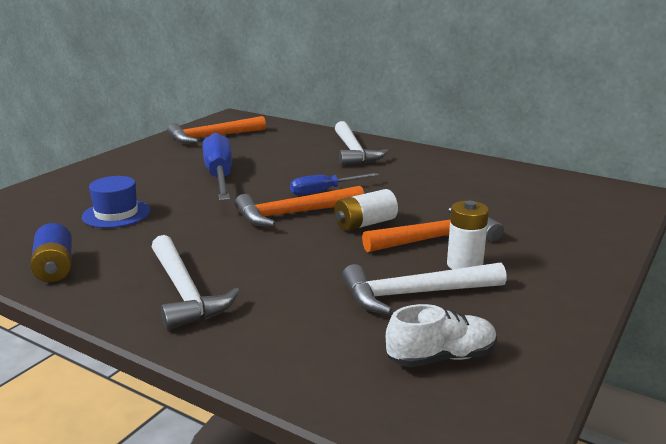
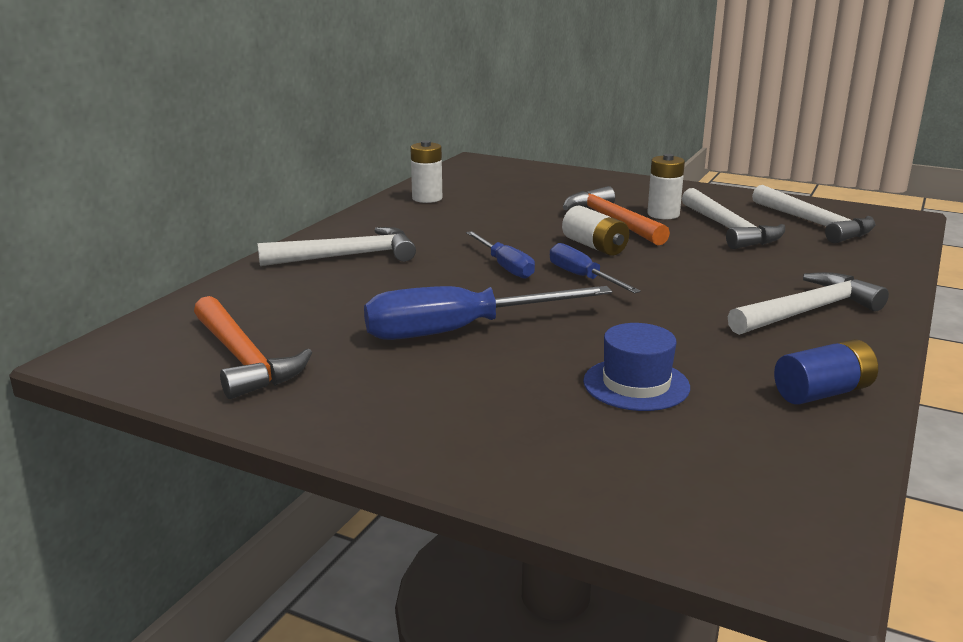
camera: 95 degrees left, 0 degrees up
(294, 214) = (582, 277): orange hammer -> blue screwdriver
(441, 357) = (814, 224): white shoe -> white hammer
(492, 172) = (427, 198): none -> white battery

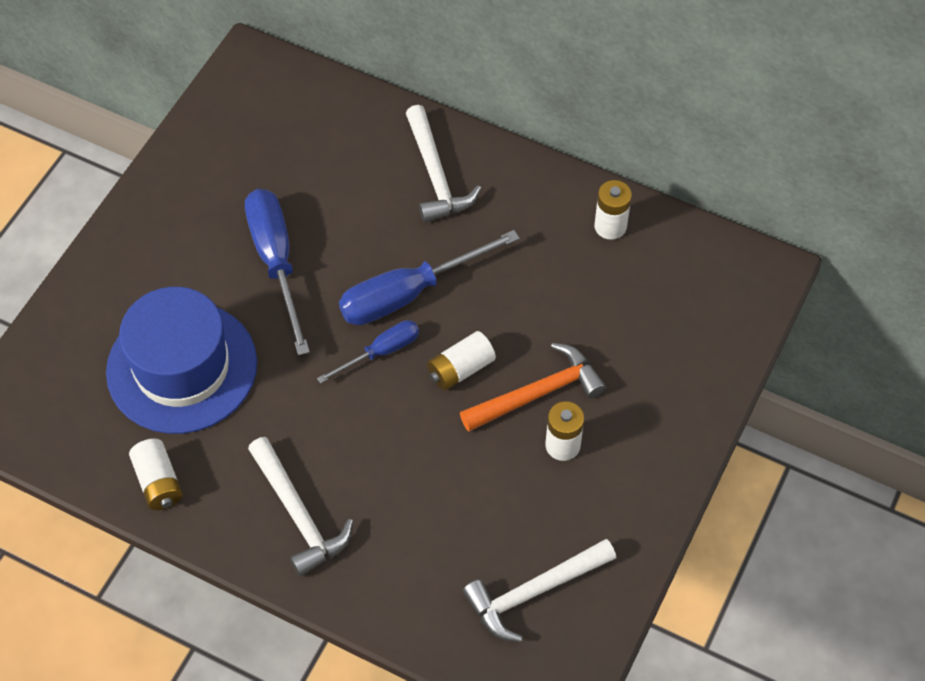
camera: 90 degrees right, 35 degrees up
(243, 359) = (240, 138): orange hammer -> none
(505, 266) = (408, 293): blue screwdriver -> blue screwdriver, size x1.75
(636, 384) = (182, 367): blue hat -> blue hat, size x2.03
(729, 229) = (514, 500): white hammer -> none
(822, 393) = (158, 482): blue battery -> white battery

